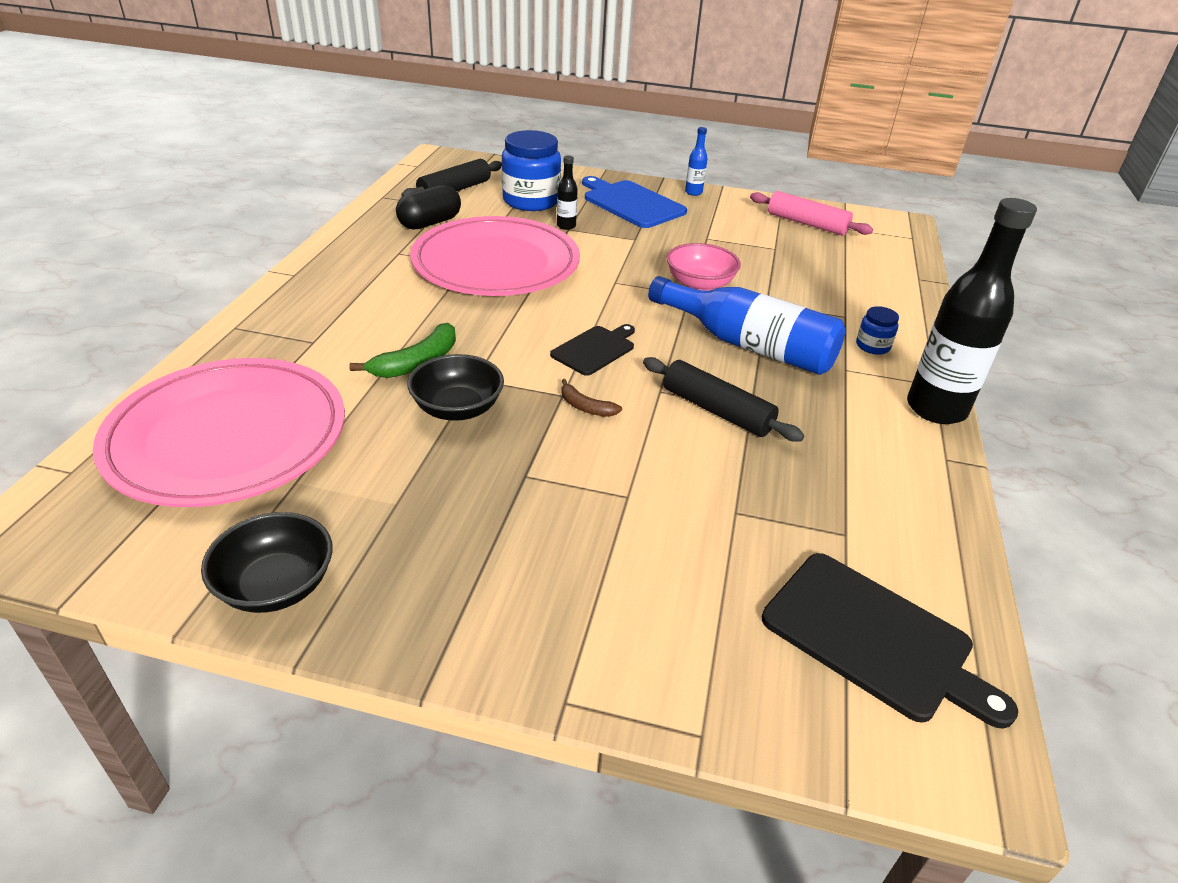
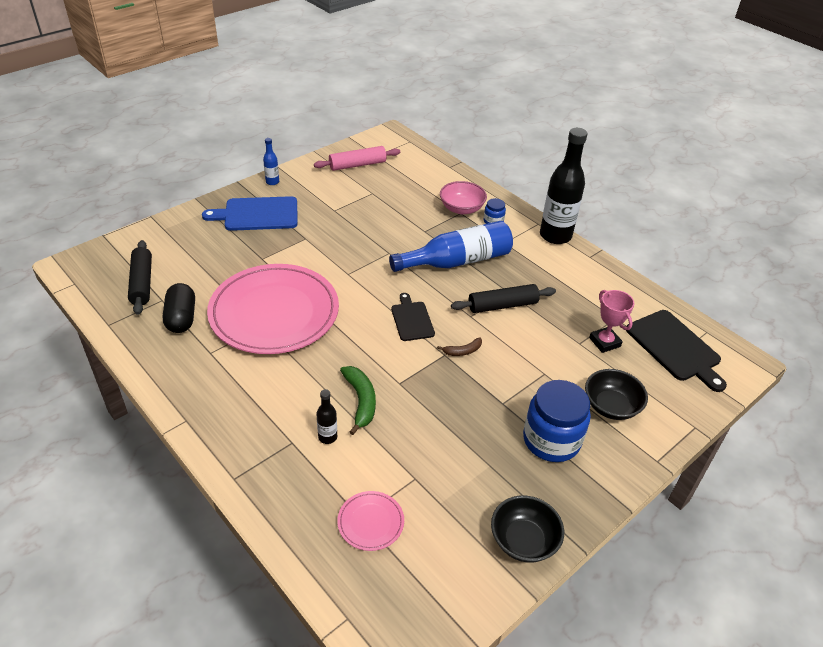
camera: 55 degrees left, 5 degrees up
(228, 437) = (370, 522): pink plate -> pink plate, size x0.41
(457, 408) = (423, 403): black bowl -> black bowl (611, 406)
(531, 201) = (203, 255): blue jar -> blue jar (551, 440)
(566, 226) = (257, 257): black bottle -> black bottle (327, 437)
(699, 284) = (382, 243): pink bowl -> pink bowl (461, 208)
(773, 540) = (604, 342): none -> pink trophy
(874, 638) = (675, 348): black cutting board -> black cutting board turned 75 degrees clockwise

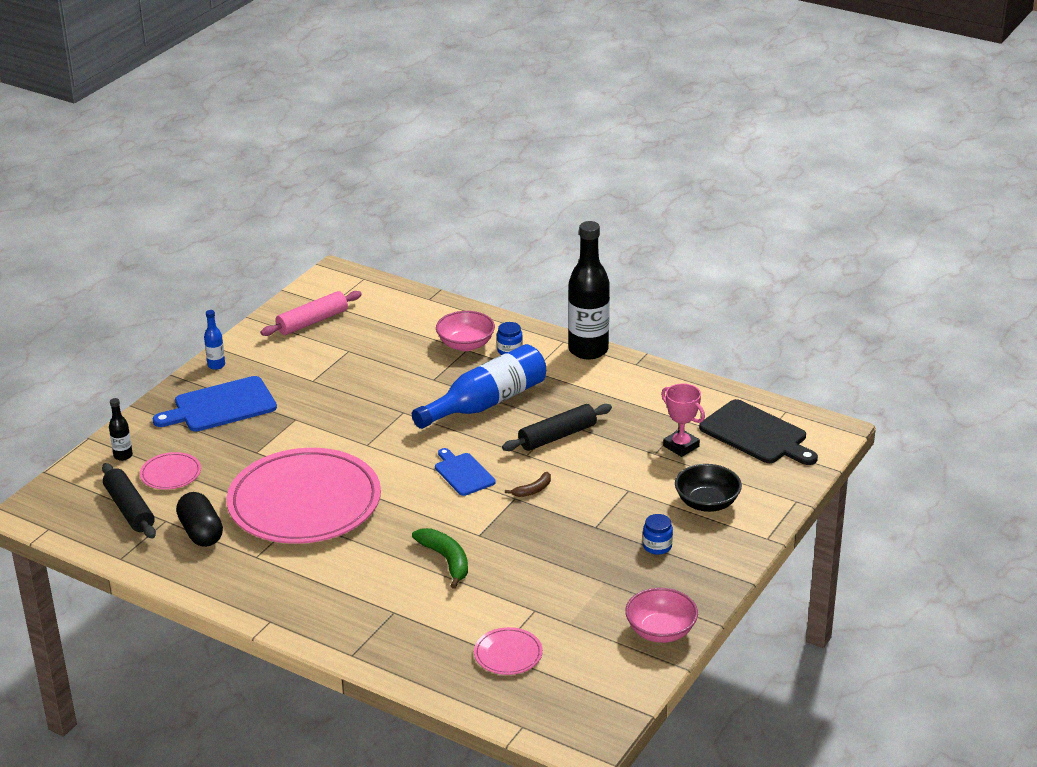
camera: 15 degrees left, 10 degrees down
(189, 260) = (171, 474): none -> pink plate
(327, 437) = (428, 598): black bottle -> black bottle (123, 456)
(412, 319) = (463, 473): black cutting board -> blue cutting board
(523, 540) = (660, 631): black bowl -> pink bowl
(551, 440) = (657, 546): blue jar -> blue jar, size x0.47

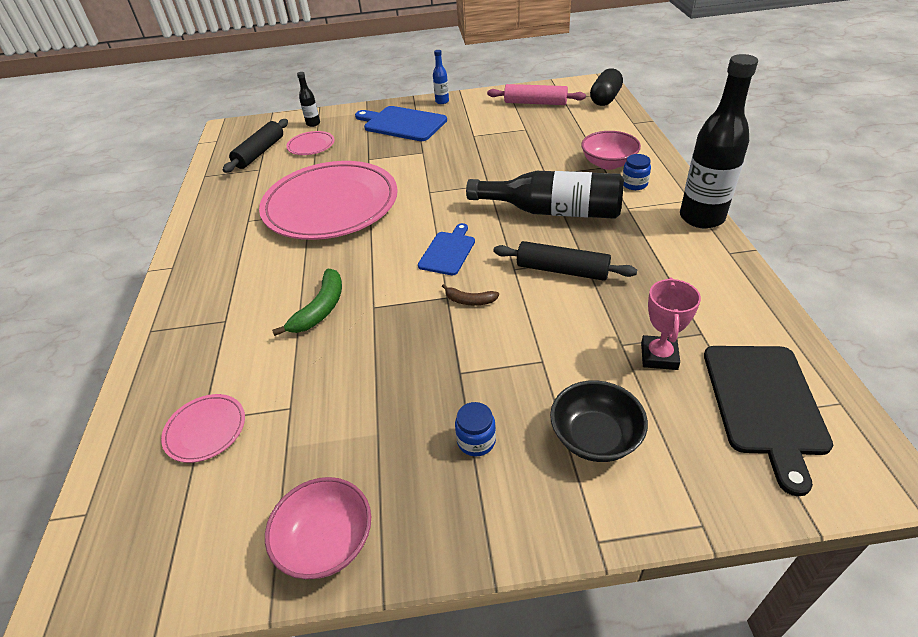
camera: 55 degrees right, 10 degrees up
(201, 532) = (257, 187): black capsule -> black capsule (605, 99)
(486, 403) = (552, 211): blue bottle -> black bottle

